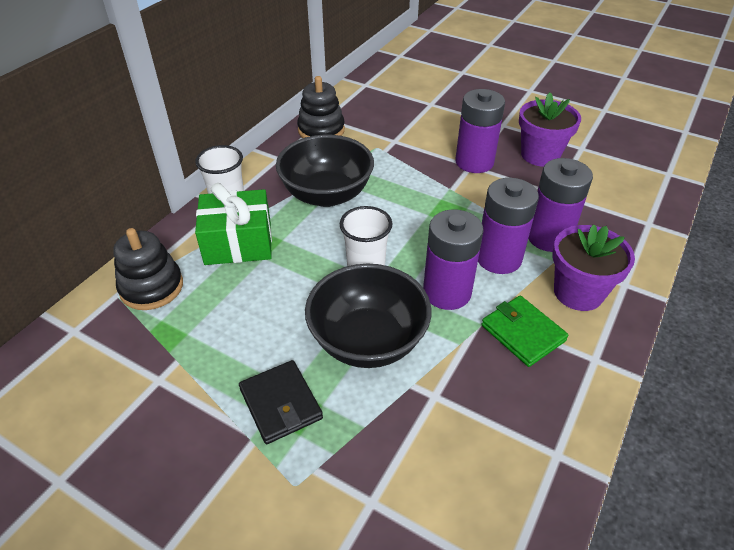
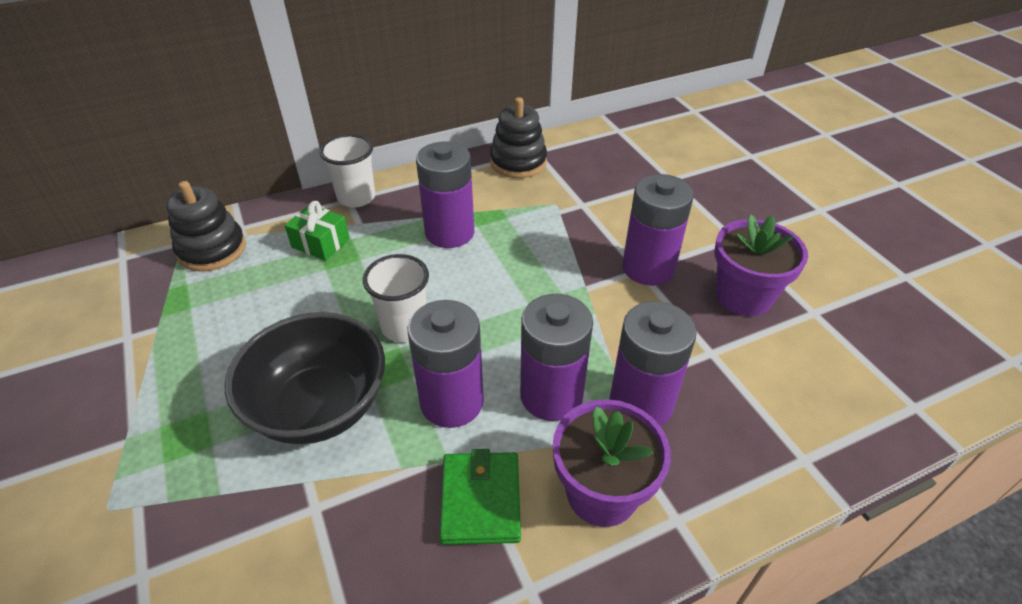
camera: 35 degrees right, 0 degrees up
(238, 242) = (320, 243): green gift -> green gift, size x0.60
(281, 404) = (182, 421): black wallet -> none
(327, 194) = (449, 232): black bowl -> purple battery

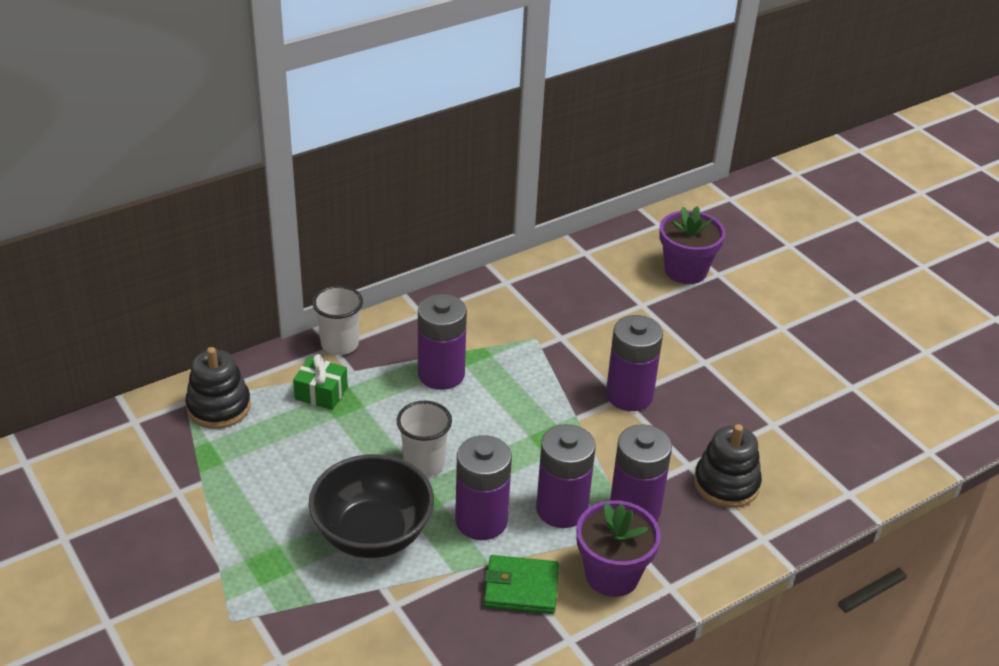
camera: 10 degrees left, 5 degrees down
(480, 500) = (521, 588): green wallet -> green wallet turned 75 degrees counterclockwise
(518, 162) = (490, 295): black stacking toy -> black stacking toy (726, 484)
(743, 296) = (714, 415): purple flower pot -> purple flower pot (685, 270)

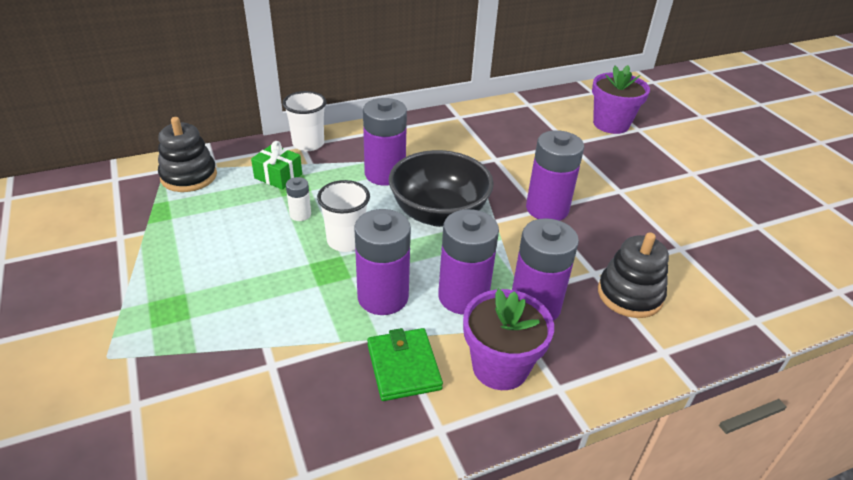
camera: 10 degrees right, 0 degrees up
(364, 438) = (300, 214): none -> white battery
(372, 534) = (276, 295): black bowl -> black bowl (438, 213)
(521, 588) = (403, 367): green wallet -> green wallet turned 60 degrees clockwise

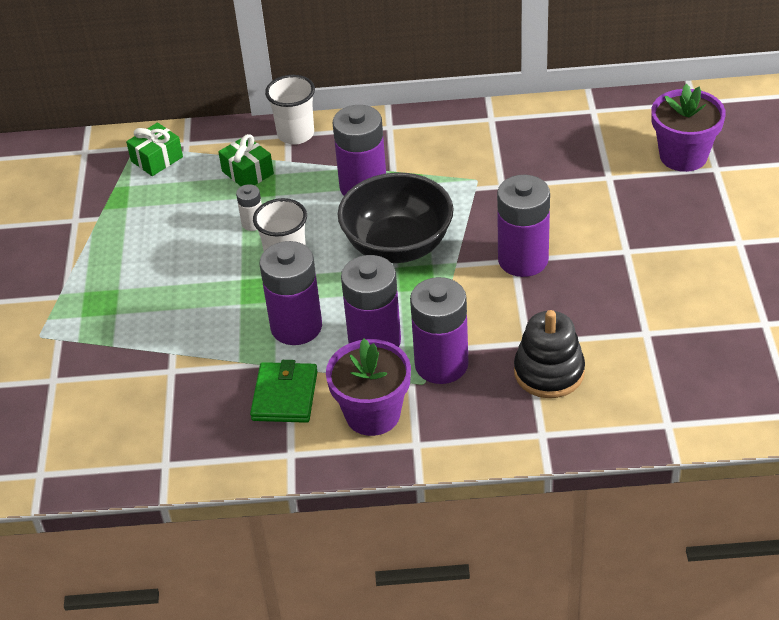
camera: 25 degrees right, 5 degrees up
(189, 176) = (157, 159): black stacking toy -> green gift

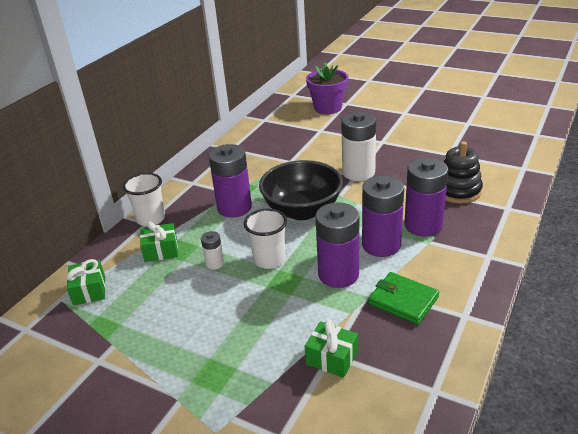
camera: 60 degrees left, 10 degrees down
(166, 373) = (332, 358): none -> green gift
(372, 414) = (449, 266): purple flower pot -> none
(523, 260) = (358, 172): purple battery -> white battery

